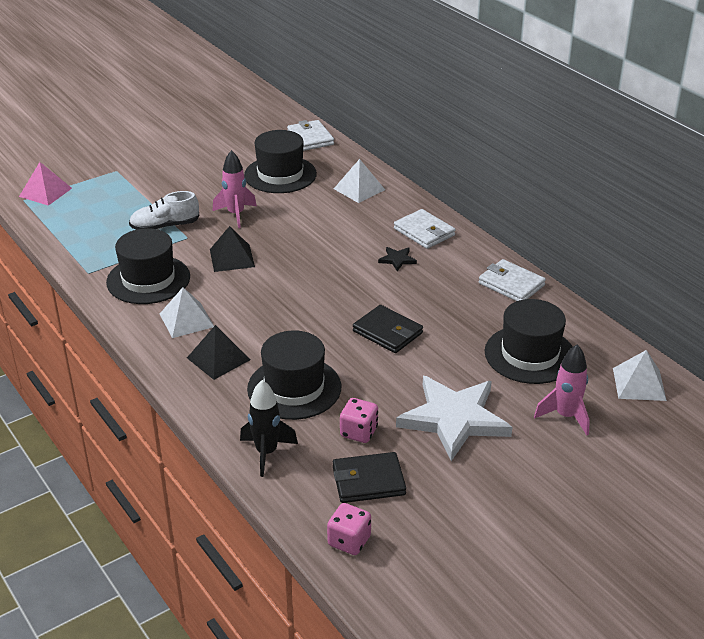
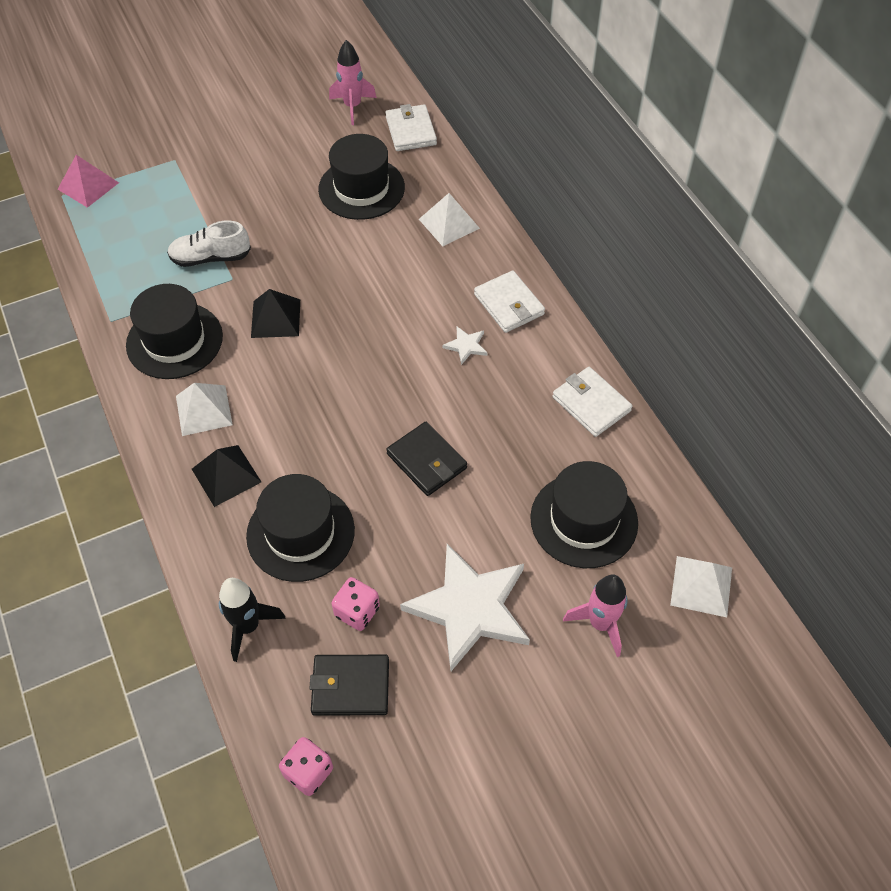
camera: 10 degrees right, 20 degrees up
(236, 214) = (295, 248): pink rocket -> pink rocket (352, 107)
(397, 259) = (466, 346): black star -> white star

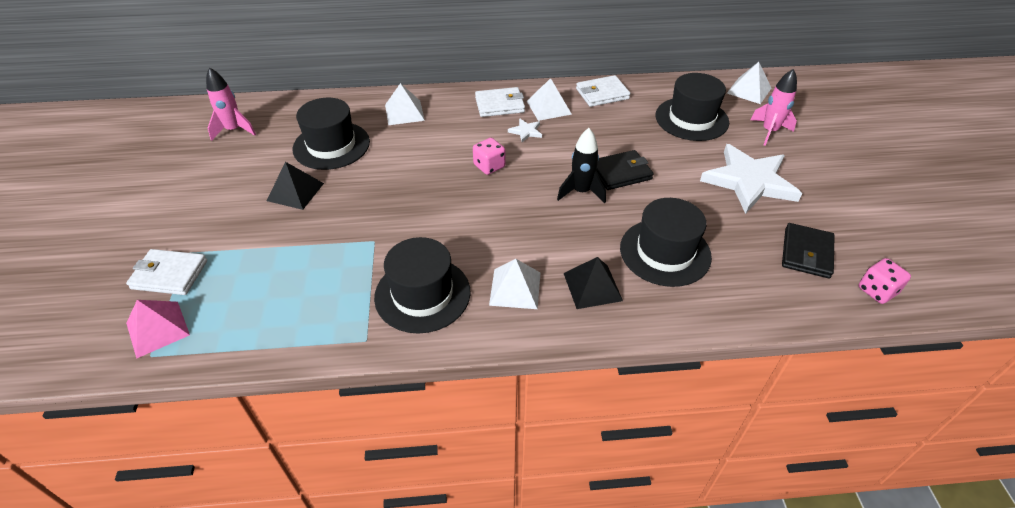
camera: 70 degrees left, 10 degrees down
(210, 258) = (338, 250): white shoe -> none
(248, 626) = (747, 301): black rocket -> black rocket (581, 192)
(275, 318) = (438, 222): black pyramid -> black pyramid (295, 192)
(357, 611) = (743, 236): pink dice -> pink dice (489, 166)
(411, 131) = (292, 108): white wallet -> white wallet (169, 274)
(529, 354) = (548, 107): none -> white pyramid

